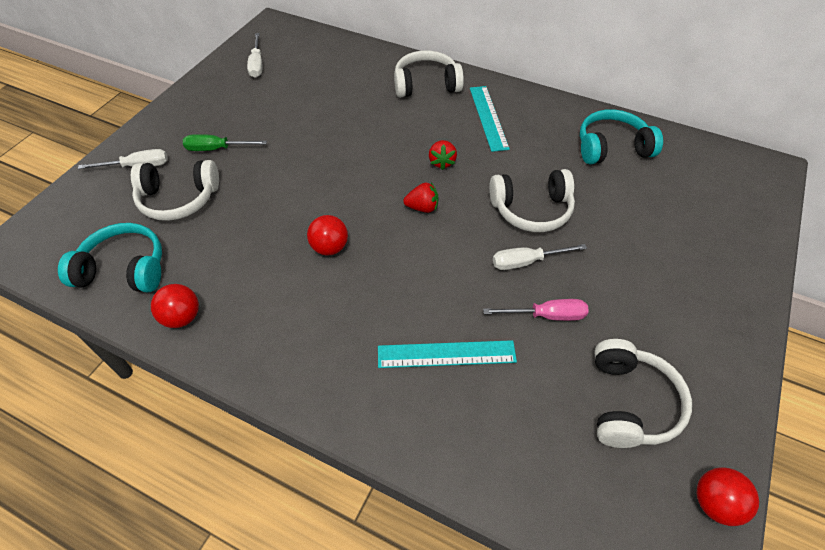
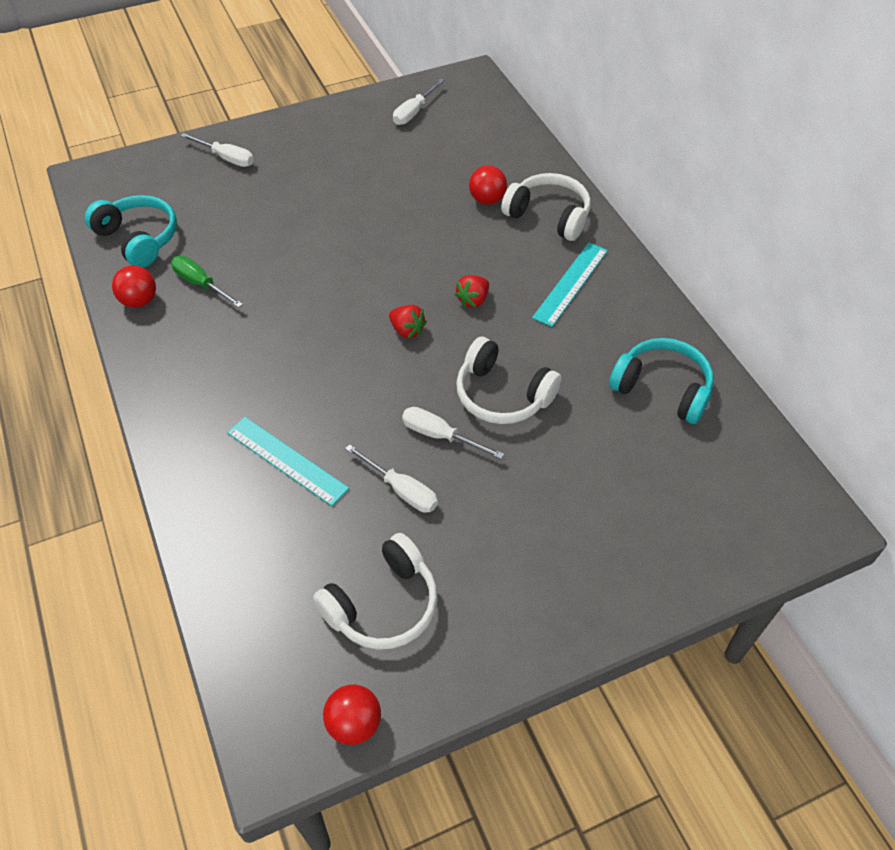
camera: 40 degrees right, 0 degrees up
(178, 199) = (228, 204): white headphones -> none
(217, 149) = (299, 176): green screwdriver -> green screwdriver (201, 284)
(329, 248) = (295, 316): red ball -> red ball (487, 200)
(546, 315) = (401, 490): pink screwdriver -> white screwdriver

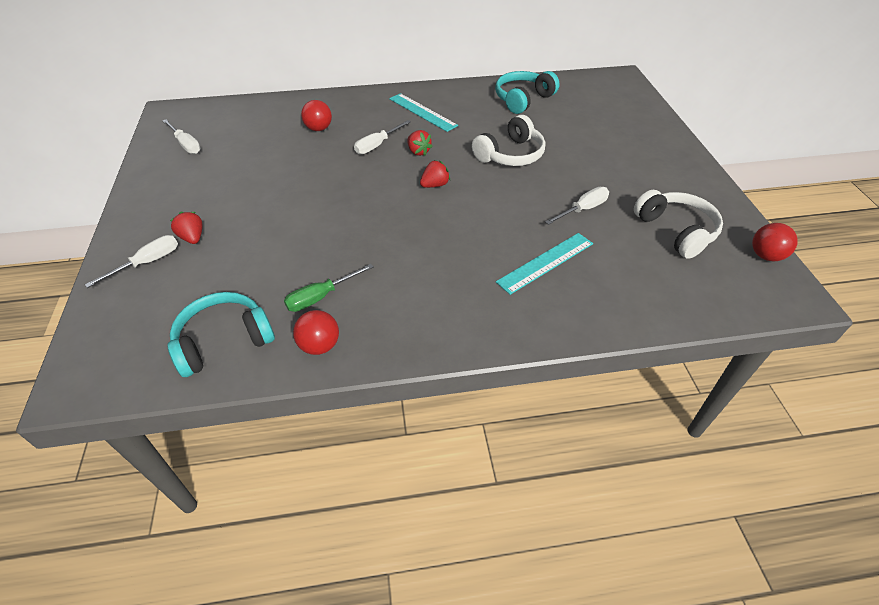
camera: 75 degrees left, 5 degrees down
(266, 172) = (192, 238): none -> red strawberry
(440, 436) = (539, 185): white screwdriver -> white screwdriver (377, 145)
(549, 216) = (353, 108): white headphones -> none

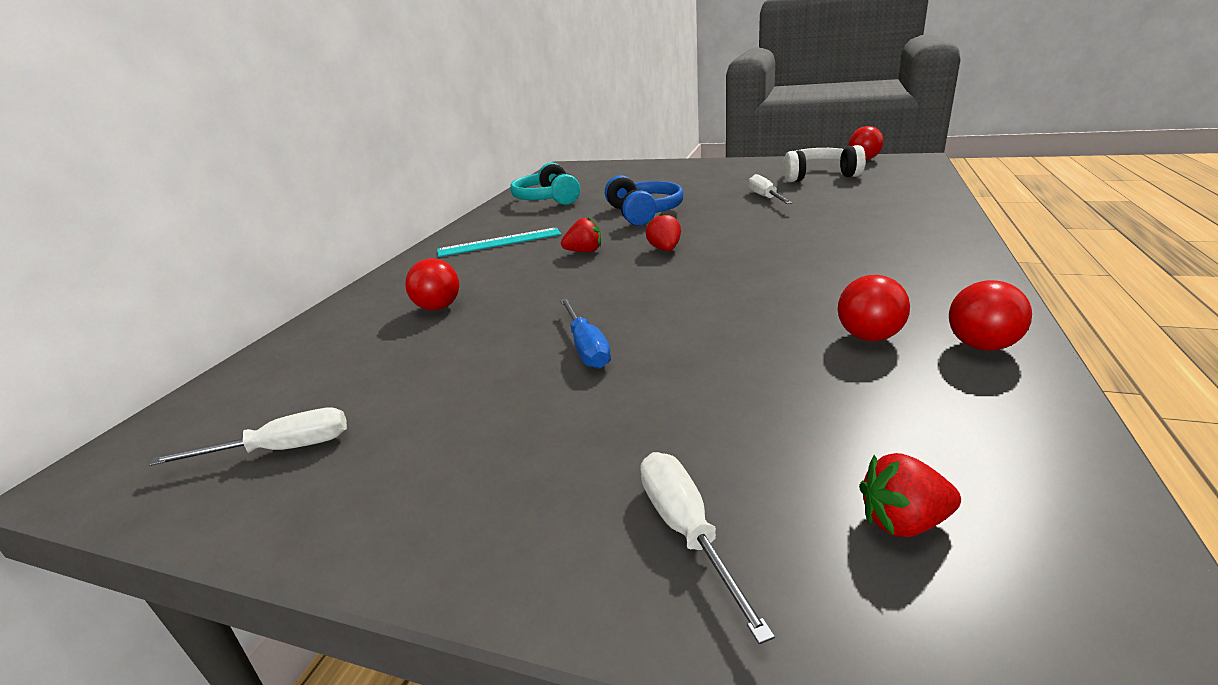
camera: 60 degrees left, 20 degrees down
(192, 238) = (637, 456): red strawberry -> red strawberry (903, 522)
(224, 341) = (972, 433): turquoise headphones -> none
(284, 194) = (586, 348): none -> blue screwdriver
(321, 297) = (869, 337): green screwdriver -> red ball
(377, 145) = (538, 272): white screwdriver -> none
(510, 155) = (644, 213): white headphones -> blue headphones
(545, 262) = (843, 218): turquoise ruler -> none

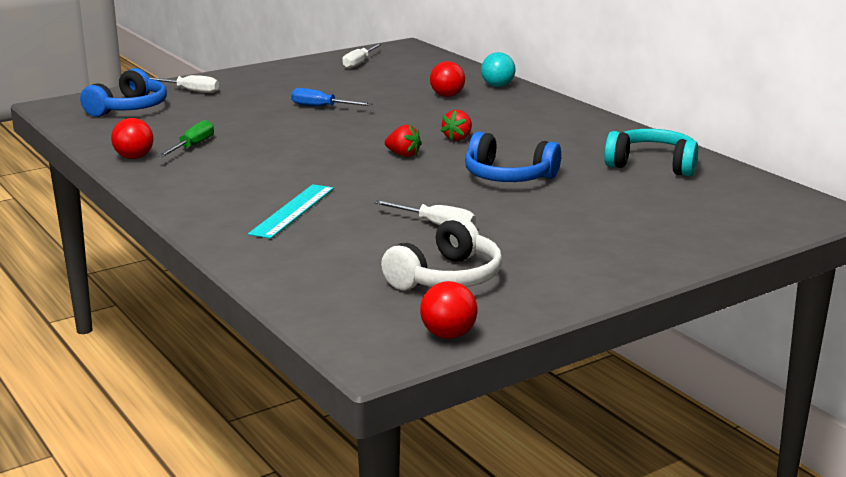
camera: 125 degrees right, 5 degrees down
(365, 302) = (497, 86): none -> turquoise ball
(499, 242) = (543, 126): turquoise ruler -> turquoise ruler (292, 211)
(869, 337) = (192, 146): red ball -> green screwdriver
(903, 522) = (129, 108): red strawberry -> blue headphones

